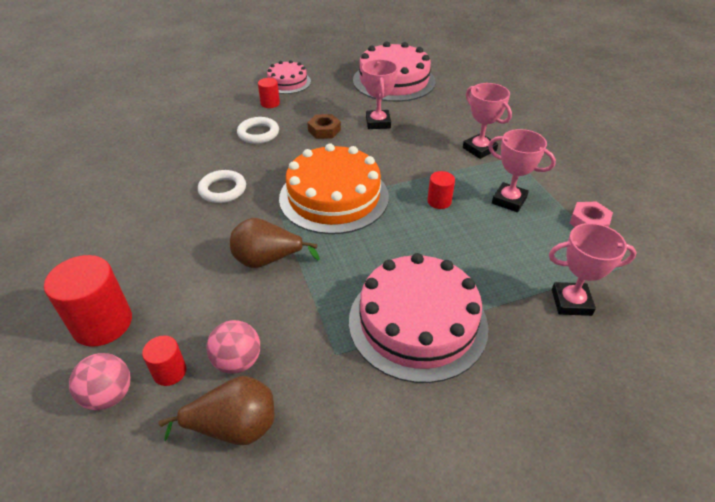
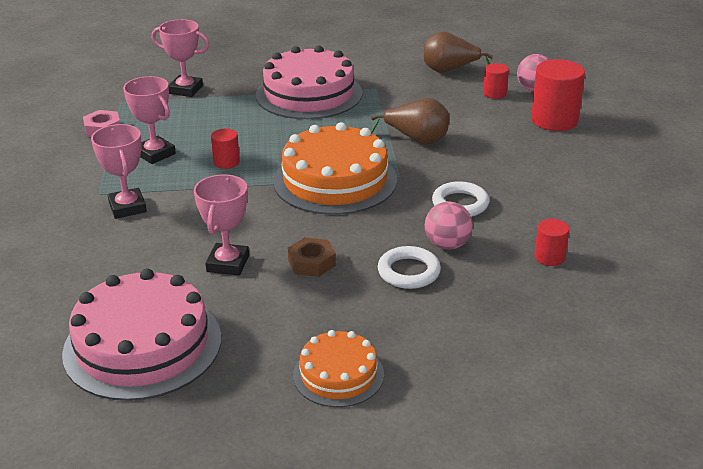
camera: 165 degrees left, 10 degrees down
(237, 361) = (446, 92): pink ball -> pink ball (447, 245)
(270, 103) = (381, 327): red cylinder -> red cylinder (549, 257)
(287, 82) = (338, 374): pink cake -> orange cake

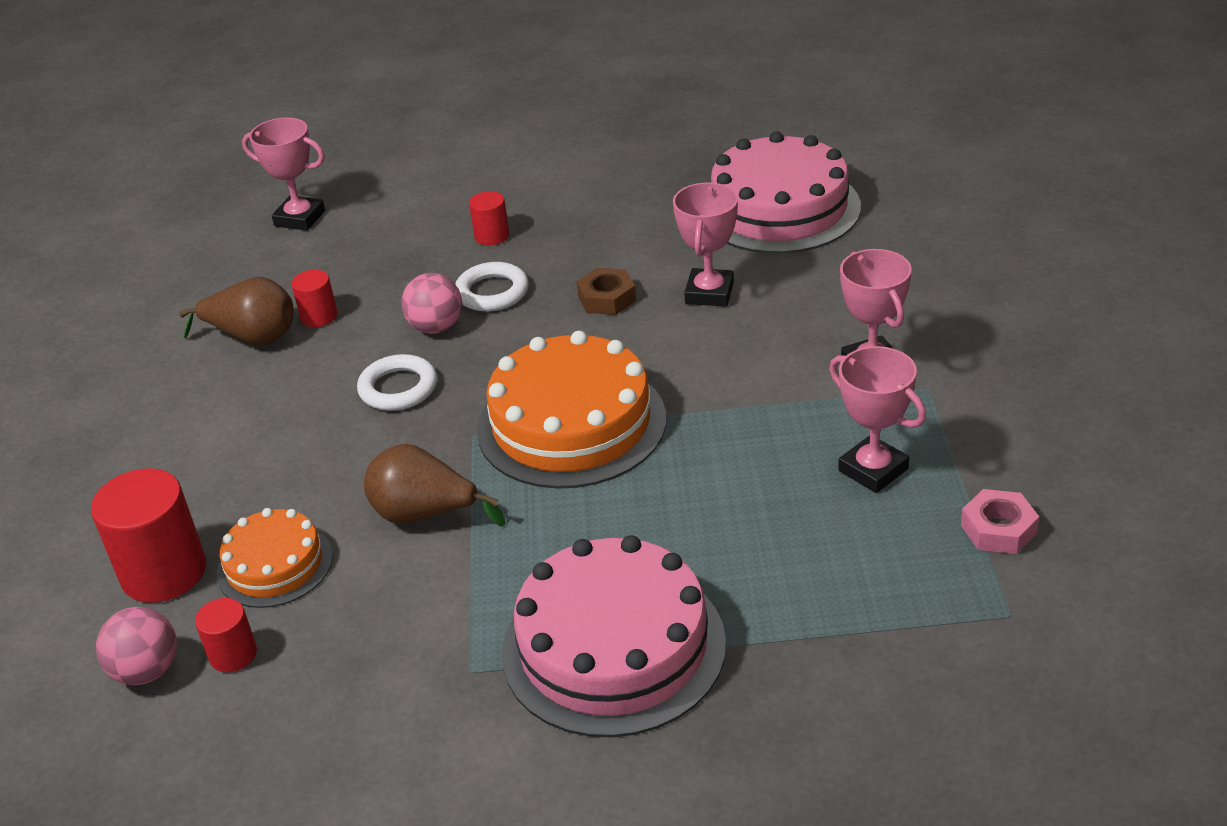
camera: 175 degrees left, 5 degrees up
(185, 90) = (882, 658): pink trophy -> pink trophy (300, 218)
(226, 162) = (747, 455): red cylinder -> red cylinder (492, 236)
(338, 374) = (581, 194): orange cake -> orange cake (275, 565)
(449, 71) = (293, 742): brown pear -> brown pear (253, 338)

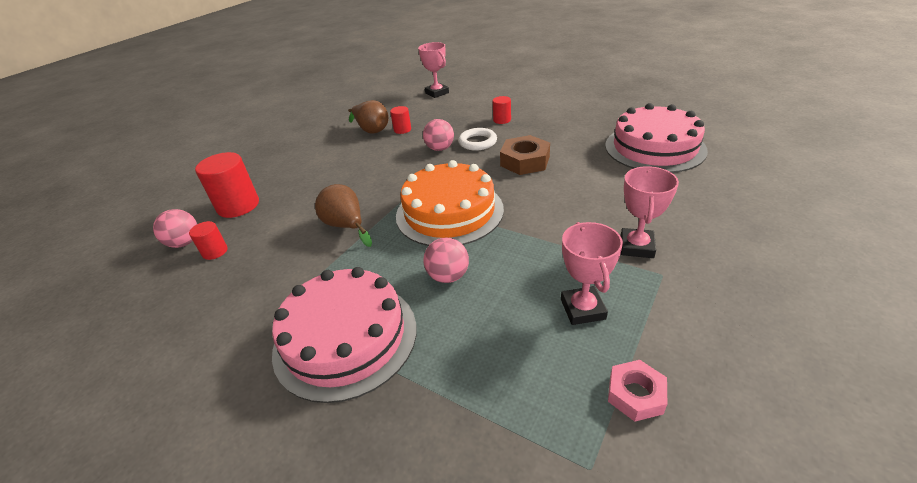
camera: 35 degrees right, 0 degrees up
(275, 565) = (272, 221): orange cake -> none
(398, 388) = (398, 168): white ring -> none
(607, 298) = (525, 161): brown nut -> brown nut, size x1.55
(668, 510) = (448, 276): none -> pink ball
(709, 293) = (578, 175): pink trophy -> none

